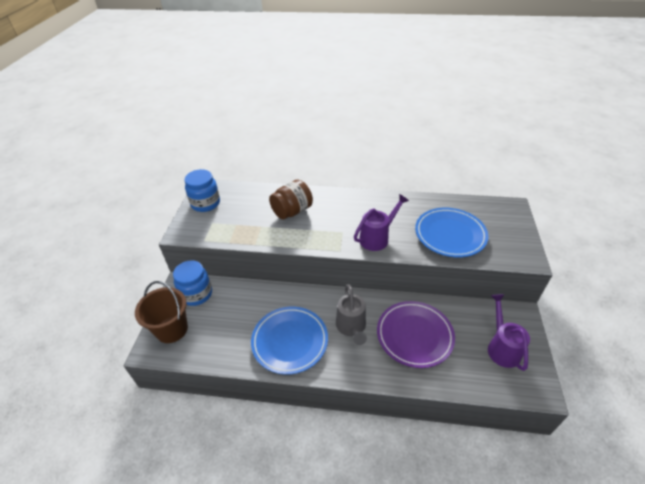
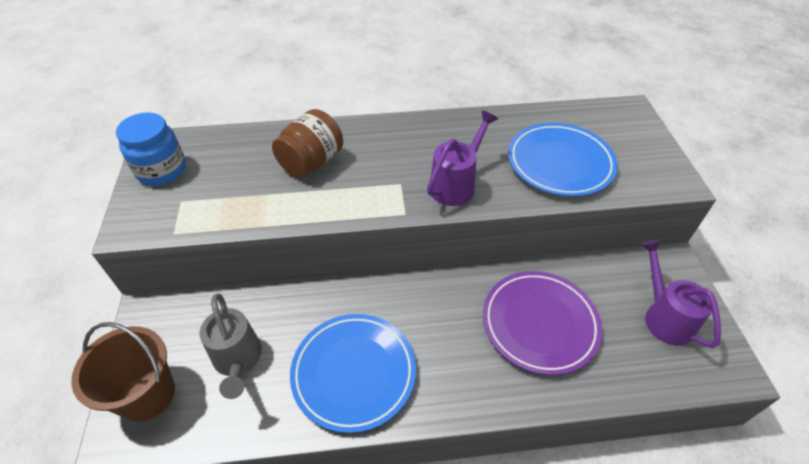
camera: 15 degrees left, 5 degrees up
(196, 294) = (178, 324): blue jar -> none
(351, 327) = (443, 330): grey watering can -> grey watering can (238, 360)

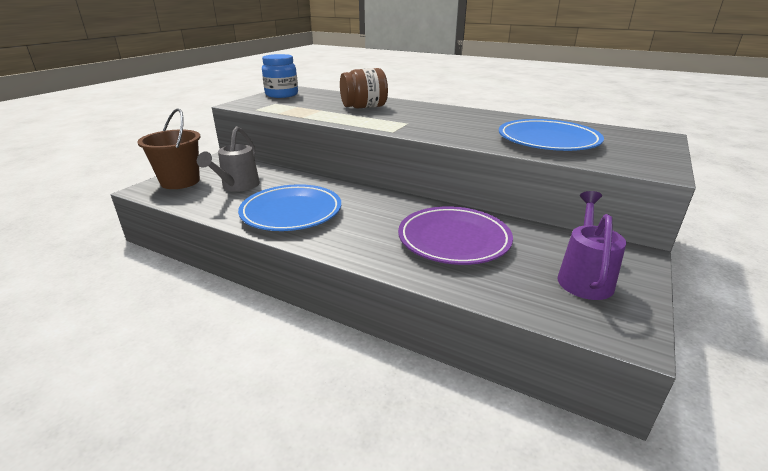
camera: 35 degrees right, 20 degrees down
(456, 184) = (447, 131): purple watering can -> none

